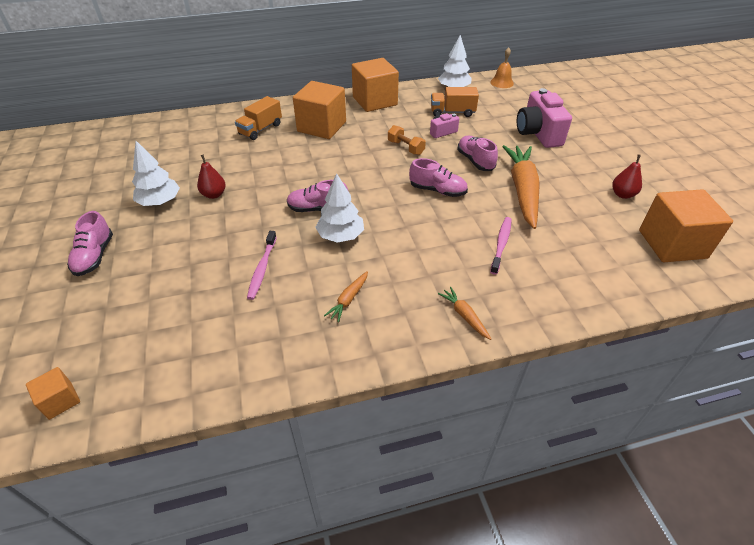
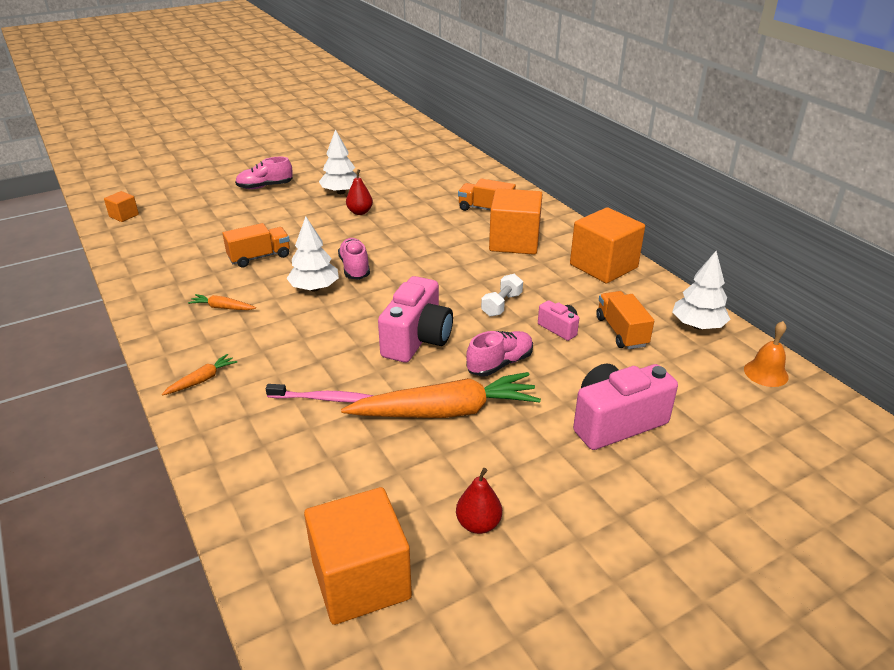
camera: 75 degrees right, 10 degrees down
(262, 269) = (259, 257): pink toothbrush -> orange truck
(405, 148) = (501, 305): orange dumbbell -> white dumbbell
(437, 190) = (417, 339): pink shoe -> pink camera

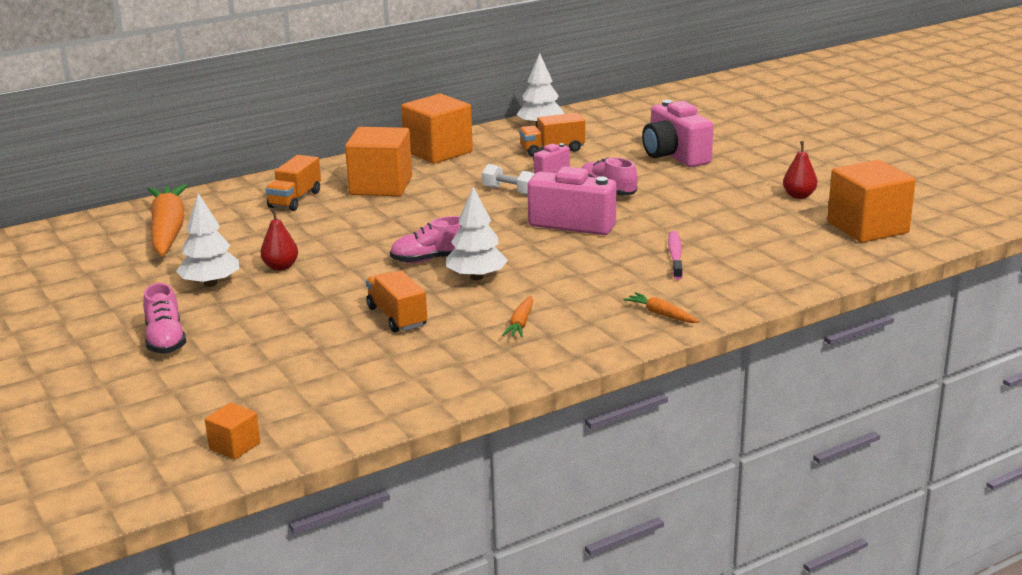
camera: 90 degrees left, 10 degrees down
(446, 411) = (679, 208): orange carrot -> orange carrot (168, 230)
(766, 373) = (603, 112): orange bell -> none

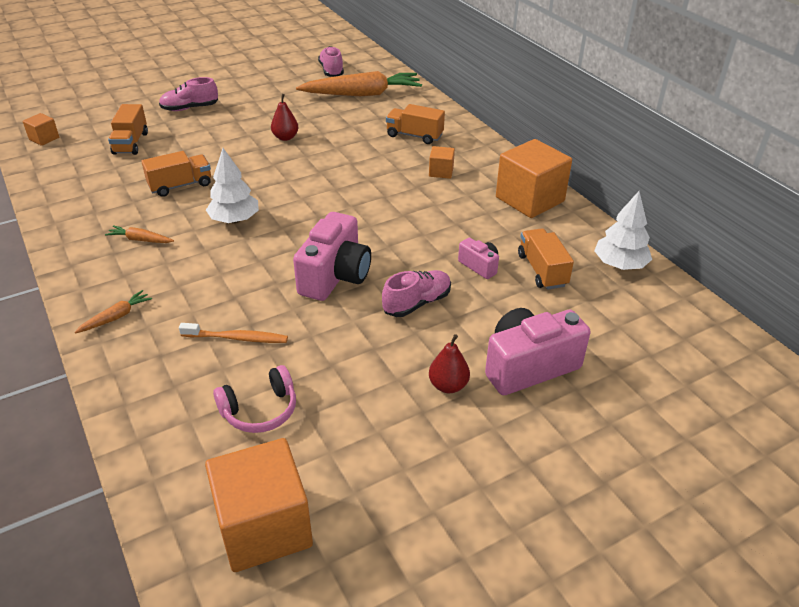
camera: 90 degrees right, 15 degrees up
(210, 283) = (267, 115): white tree -> none
(270, 369) = (131, 143): none -> orange truck
(381, 186) = (441, 172): orange cube -> orange cube, size x0.47
(431, 259) = (277, 198): pink shoe -> pink shoe (331, 71)
(510, 191) = (423, 240): white dumbbell -> none
(675, 256) = (237, 338): pink toothbrush -> orange toothbrush
(759, 238) = (260, 410): none -> pink headphones
(799, 196) = (383, 471): red pear -> red pear (448, 385)

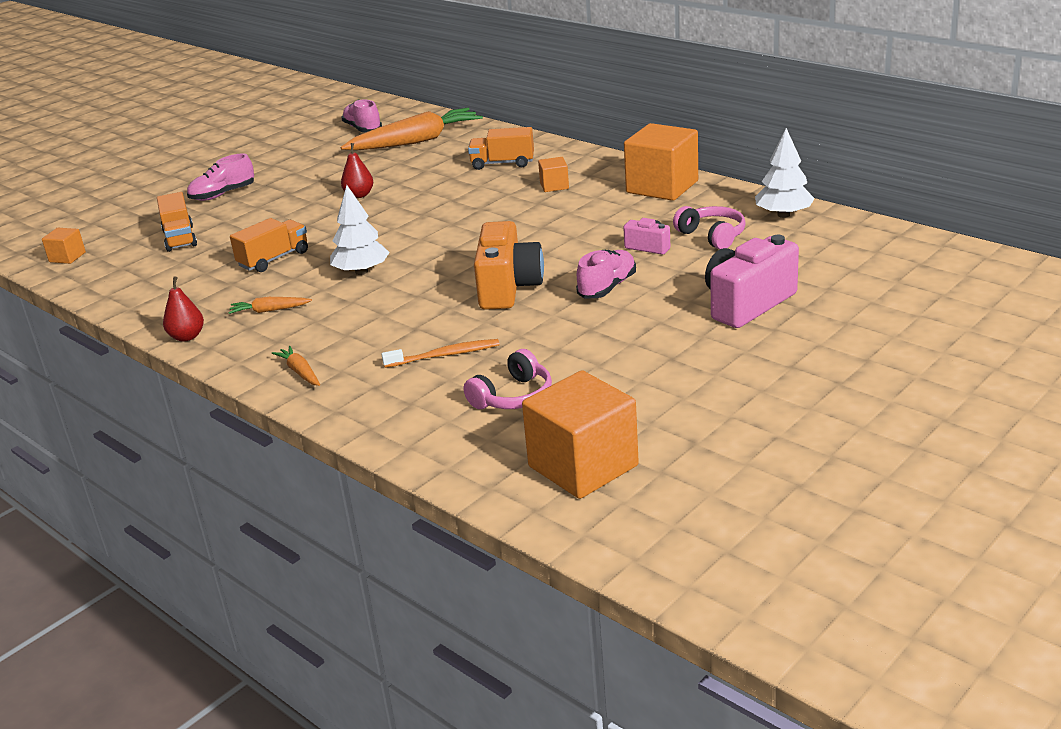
camera: 15 degrees left, 10 degrees down
(116, 317) = (300, 372): orange carrot -> orange carrot turned 60 degrees counterclockwise
(335, 276) = (508, 288): pink camera -> orange camera
(448, 385) = (682, 335): red pear -> red pear (187, 337)
(542, 270) = (712, 236): orange truck -> pink headphones

